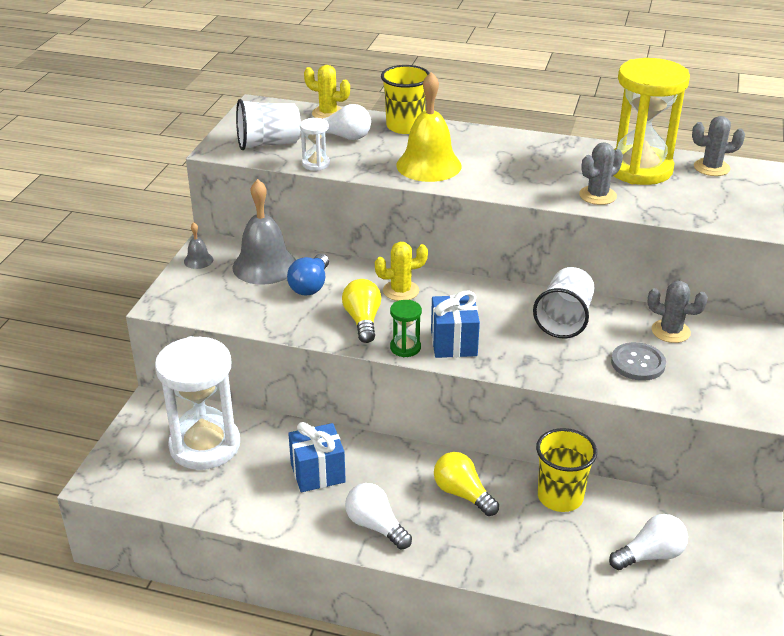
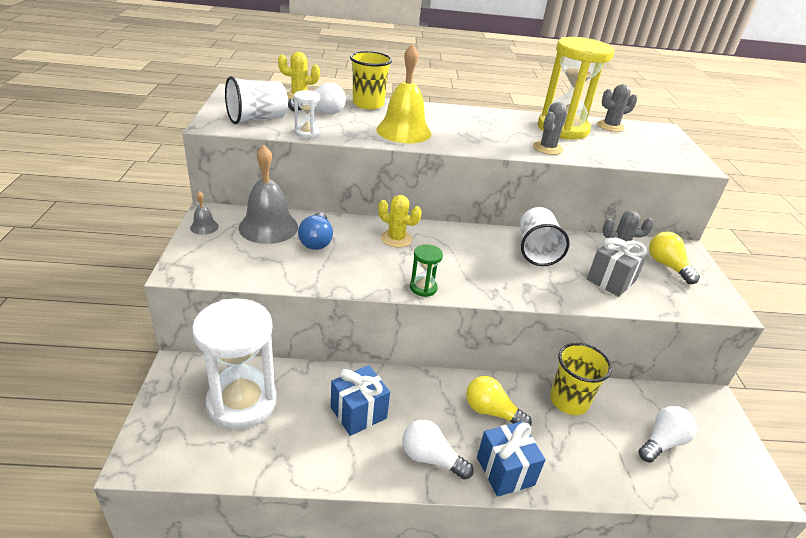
camera: 20 degrees left, 0 degrees up
(363, 320) = (375, 267): yellow light bulb -> yellow light bulb (667, 266)
(401, 291) = (396, 239): yellow cactus -> yellow cactus turned 60 degrees clockwise
(453, 343) = (461, 279): blue gift -> blue gift (505, 471)
(638, 363) = (611, 280): grey button -> grey gift

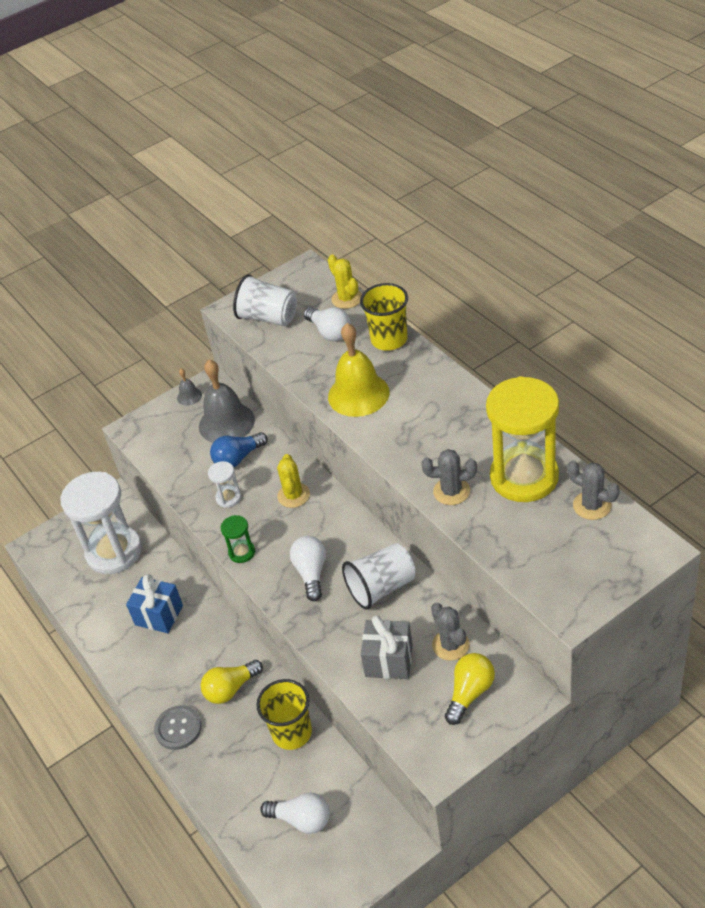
camera: 65 degrees right, 10 degrees up
(307, 133) = (279, 355): white hourglass -> white hourglass (228, 498)
(431, 458) = (153, 680): white light bulb -> white light bulb (311, 573)
(491, 412) = (231, 689): yellow light bulb -> yellow light bulb turned 120 degrees counterclockwise
(505, 471) = (178, 728): blue gift -> grey button

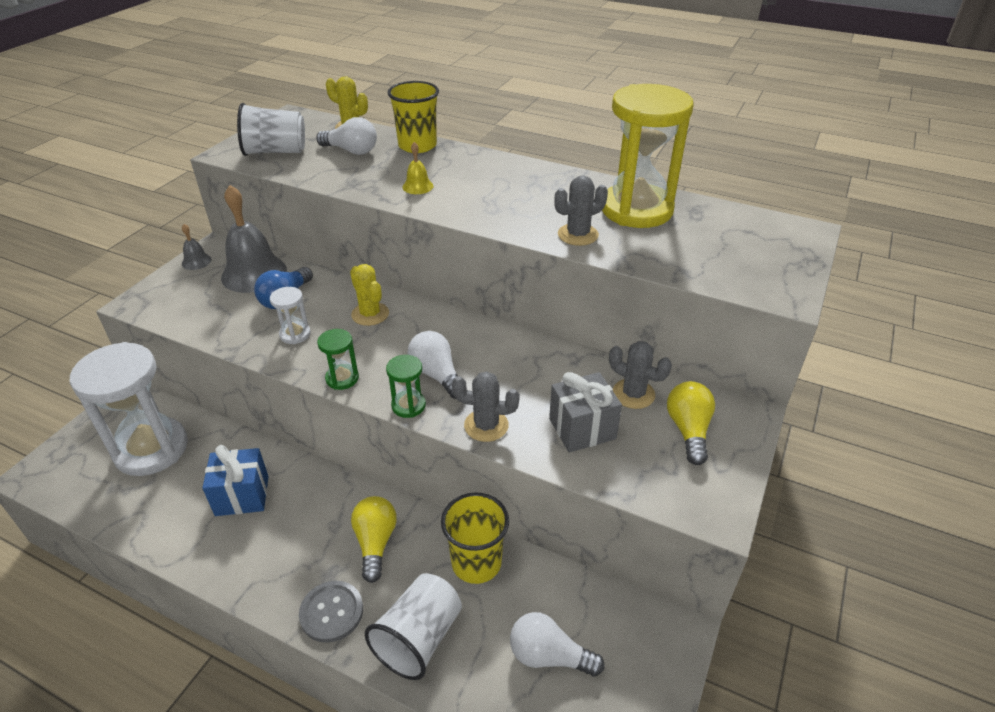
camera: 35 degrees left, 5 degrees down
(231, 689) = (375, 543): yellow light bulb -> yellow light bulb turned 150 degrees clockwise
(275, 594) = (408, 405): none -> green hourglass
(301, 819) = (549, 656): white light bulb -> white light bulb turned 150 degrees counterclockwise
(358, 394) = (418, 186): yellow bell -> yellow bell, size x0.46
(381, 587) = (523, 366): white cup -> white cup (419, 638)
(592, 505) = (717, 215): grey cactus -> grey cactus (486, 425)

